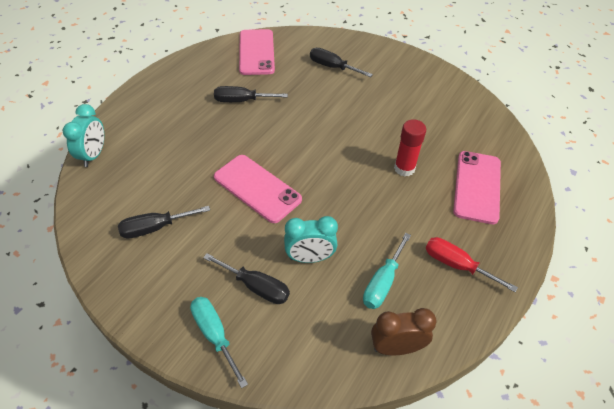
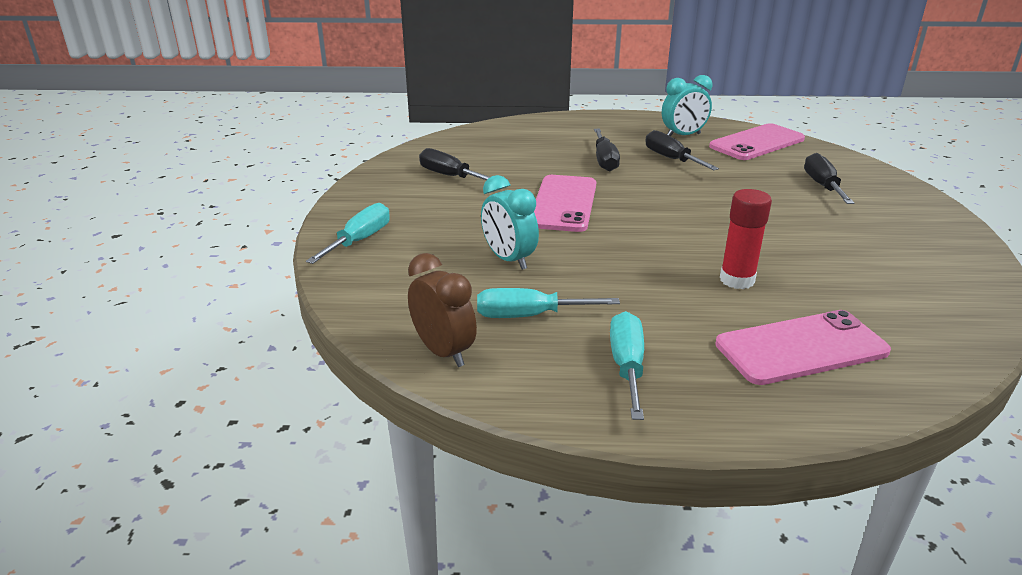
camera: 60 degrees right, 20 degrees down
(93, 155) = (497, 127): turquoise clock -> turquoise clock (683, 136)
(256, 287) = (437, 243): black screwdriver -> black screwdriver (604, 160)
(456, 265) = (627, 366): red screwdriver -> turquoise screwdriver

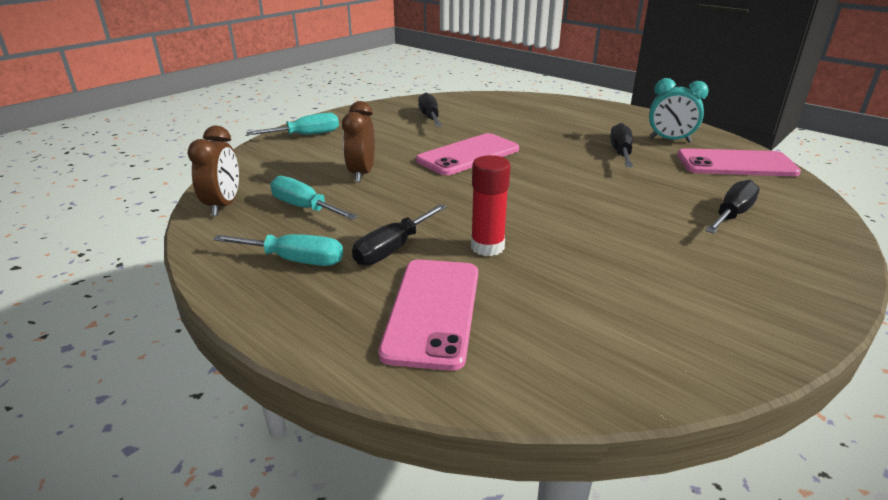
camera: 40 degrees right, 0 degrees up
(509, 259) = (362, 174): turquoise clock -> brown clock
(604, 160) = (560, 138): black screwdriver -> black screwdriver (392, 249)
(627, 366) = (295, 260): turquoise screwdriver -> turquoise screwdriver turned 60 degrees clockwise
(801, 348) = (433, 311): pink phone -> pink phone turned 75 degrees clockwise

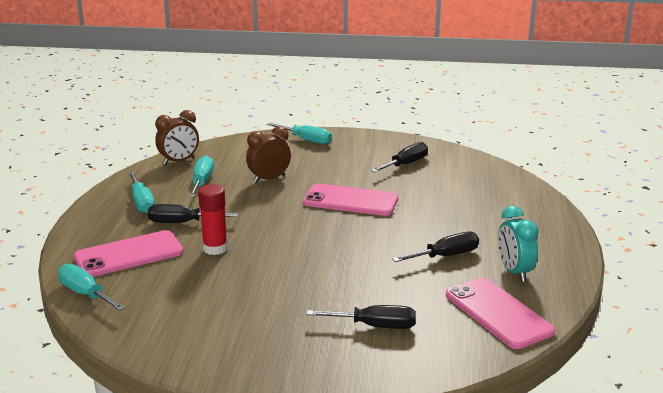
camera: 55 degrees right, 5 degrees down
(514, 383) = (85, 294): none -> turquoise screwdriver

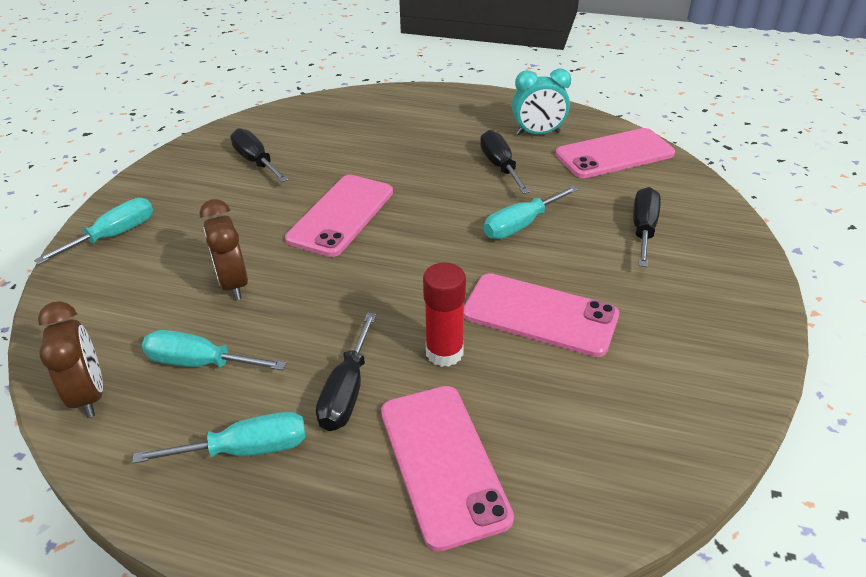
camera: 80 degrees left, 15 degrees up
(85, 294) = (569, 521): turquoise screwdriver -> turquoise screwdriver (520, 225)
(255, 280) = (540, 315): none -> pink phone

